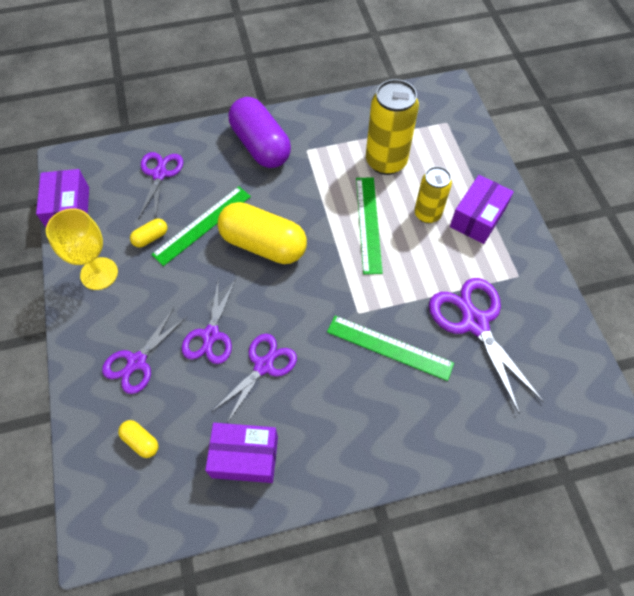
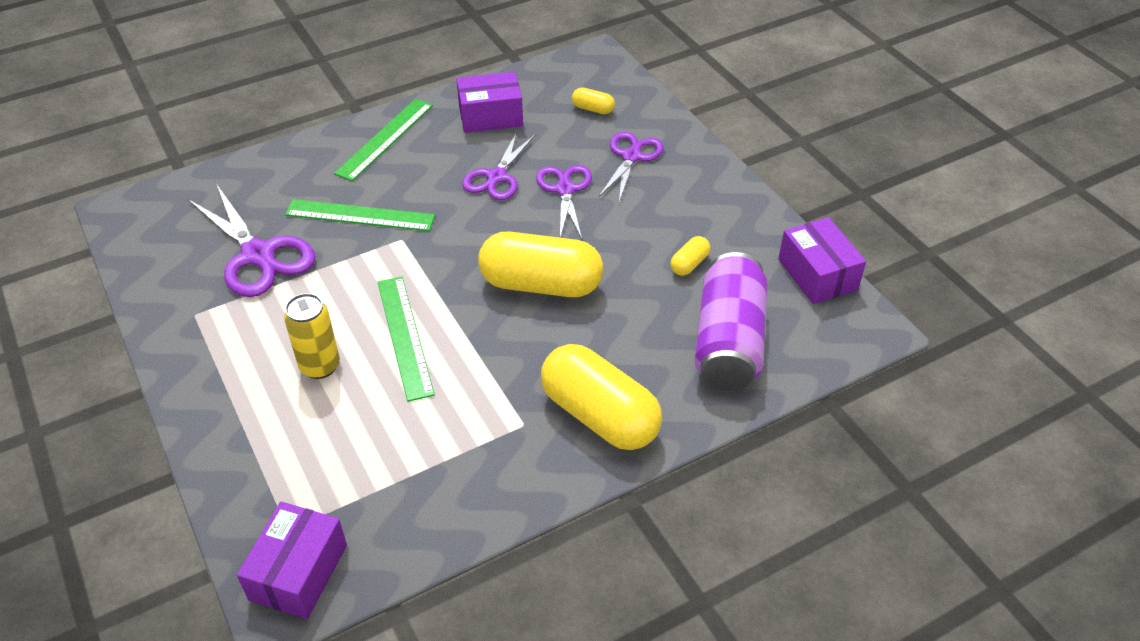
camera: 165 degrees right, 15 degrees down
(99, 273) = (726, 218): yellow goblet -> none
(159, 174) = (728, 341): purple scissors -> purple can
(202, 225) = (631, 290): green ruler -> green ruler (385, 139)
(261, 145) = (599, 415): purple capsule -> yellow capsule
(386, 161) = (391, 432): yellow can -> none
(477, 218) = (244, 376): purple box -> purple box (298, 572)

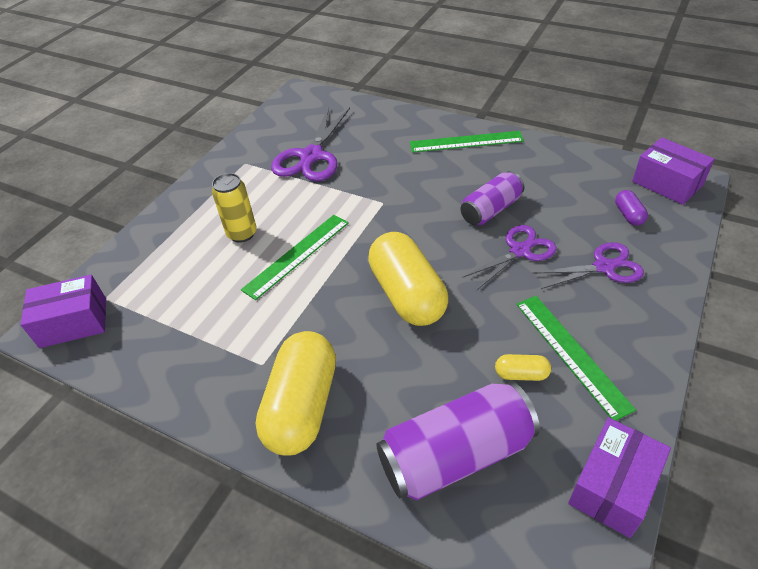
camera: 60 degrees right, 0 degrees up
(360, 215) = (385, 173): green ruler -> green ruler (571, 353)
(490, 116) = (549, 171): purple box -> purple box (667, 183)
(496, 177) = (491, 210): purple scissors -> purple can
(593, 109) = (628, 215): yellow capsule -> purple capsule

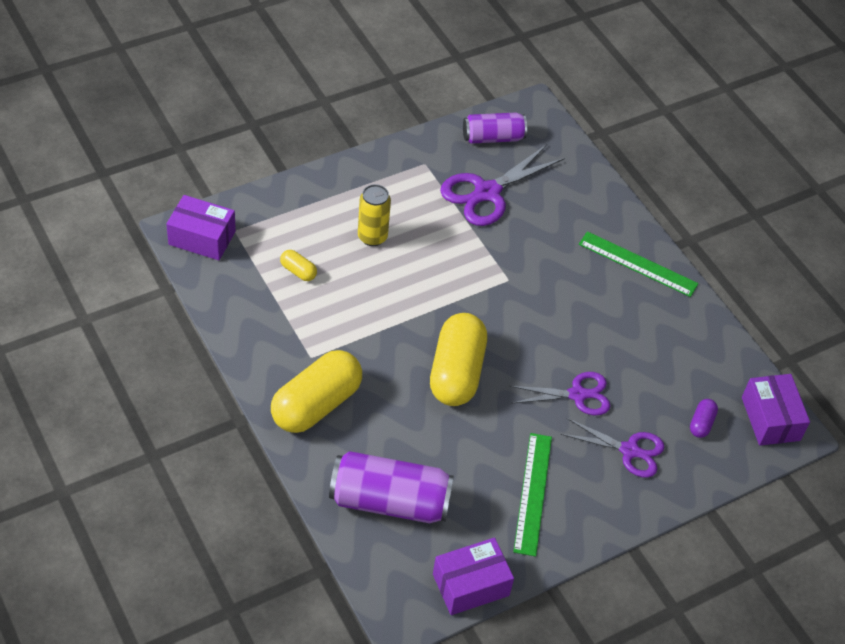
camera: 25 degrees right, 5 degrees up
(297, 255) = (400, 284): green ruler -> none
(491, 210) = (591, 344): purple can -> purple can (493, 137)
(521, 374) = (482, 483): yellow capsule -> yellow capsule (298, 271)

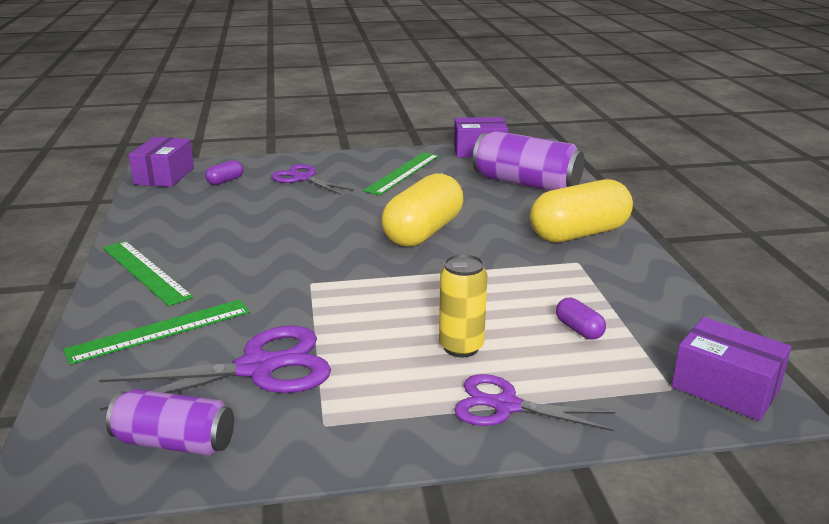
camera: 155 degrees left, 25 degrees down
(298, 271) = (579, 329): yellow capsule -> purple capsule
(571, 209) = (160, 330): none -> green ruler
(577, 395) = (316, 206): purple scissors -> purple scissors (505, 406)

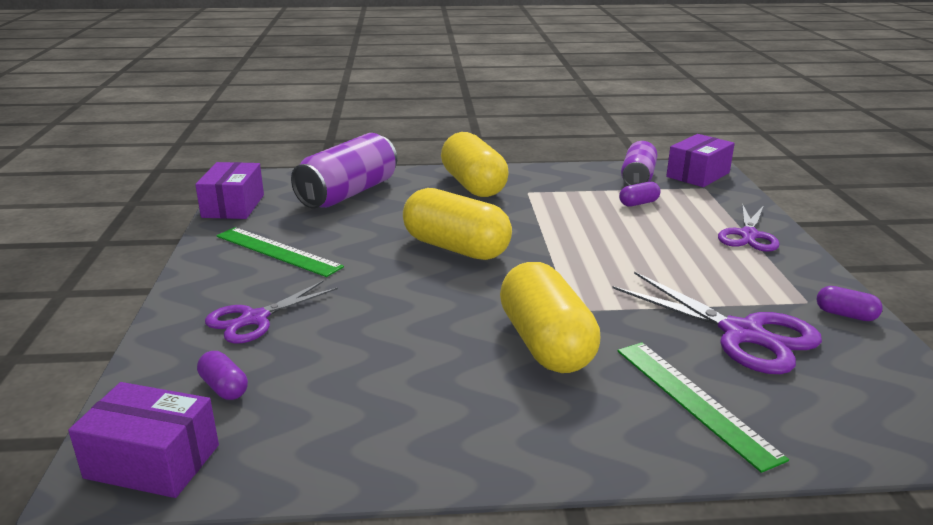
camera: 85 degrees left, 0 degrees up
(145, 272) = (546, 432): green ruler -> none
(174, 442) = (874, 370): purple can -> purple can (637, 178)
(257, 271) = (546, 343): none -> yellow capsule
(258, 368) = (742, 334): purple scissors -> purple scissors turned 150 degrees clockwise
(291, 448) = (845, 315): none -> purple capsule
(461, 347) = (676, 244): yellow can -> none

